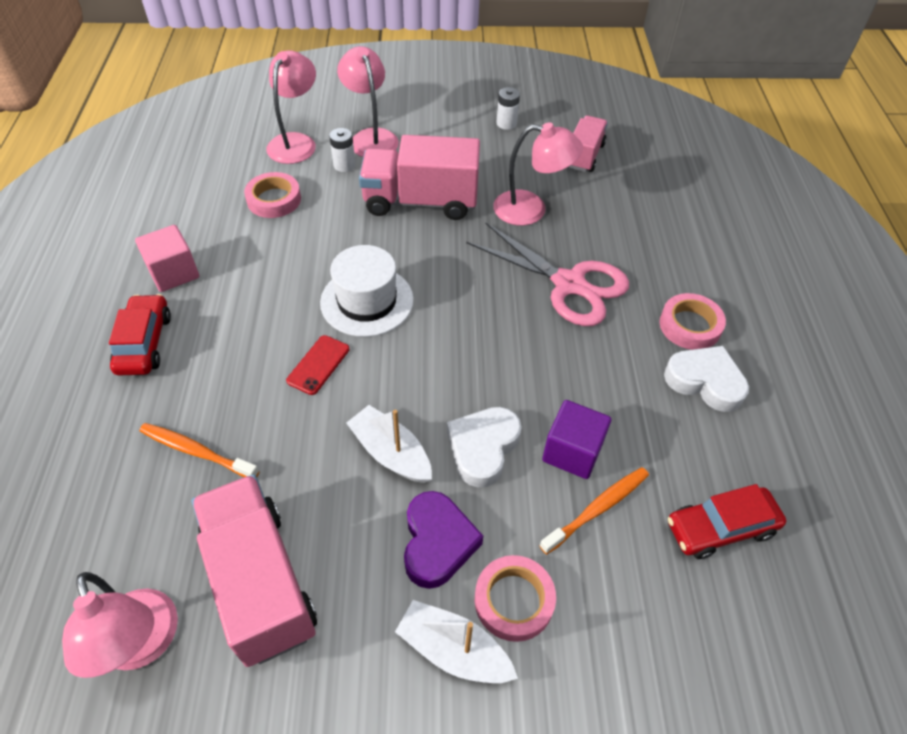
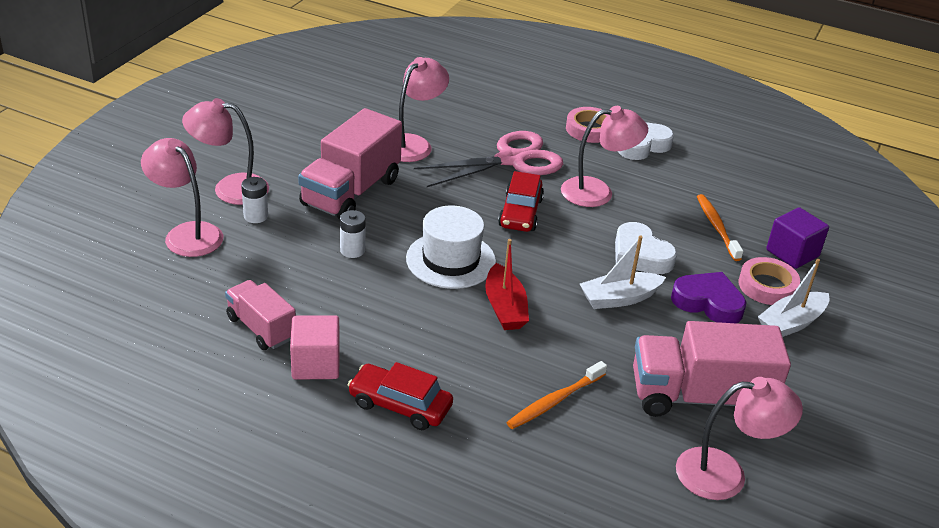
camera: 65 degrees left, 15 degrees down
(274, 199) = (265, 272): pink tape -> none
(318, 365) = (505, 308): red phone -> red boat
(506, 123) = (290, 113): white battery -> white battery (352, 250)
(572, 372) = (597, 192): none -> pink lamp
(572, 452) = (666, 219): purple cube -> purple cube (792, 253)
(584, 156) = (372, 96): pink truck -> pink truck (261, 328)
(720, 528) = (754, 188): red car -> red car (520, 213)

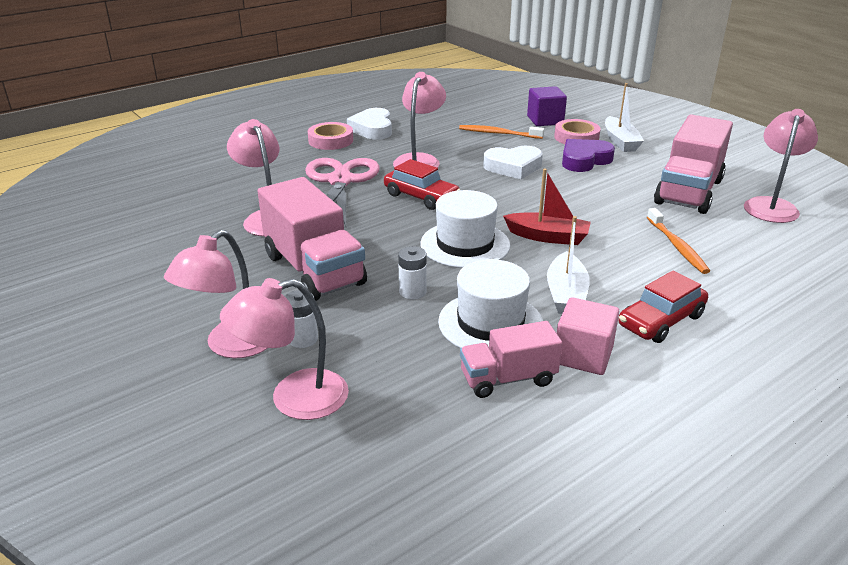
camera: 60 degrees left, 5 degrees down
(332, 303) = (490, 323): none -> white hat
(619, 298) = (562, 188): white boat -> white boat (566, 294)

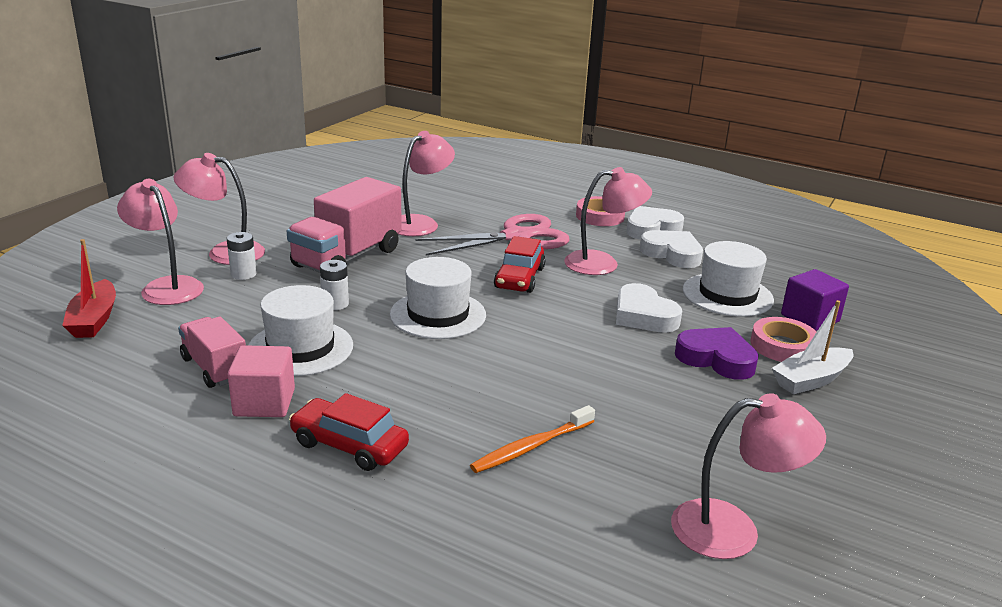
camera: 65 degrees right, 5 degrees down
(422, 133) = (672, 254): none -> white heart
(499, 133) = (727, 295): orange toothbrush -> white hat
(548, 237) = (488, 357): red boat -> red boat (94, 320)
(566, 294) = (373, 381): white boat -> none
(688, 192) = (703, 447): pink truck -> none

